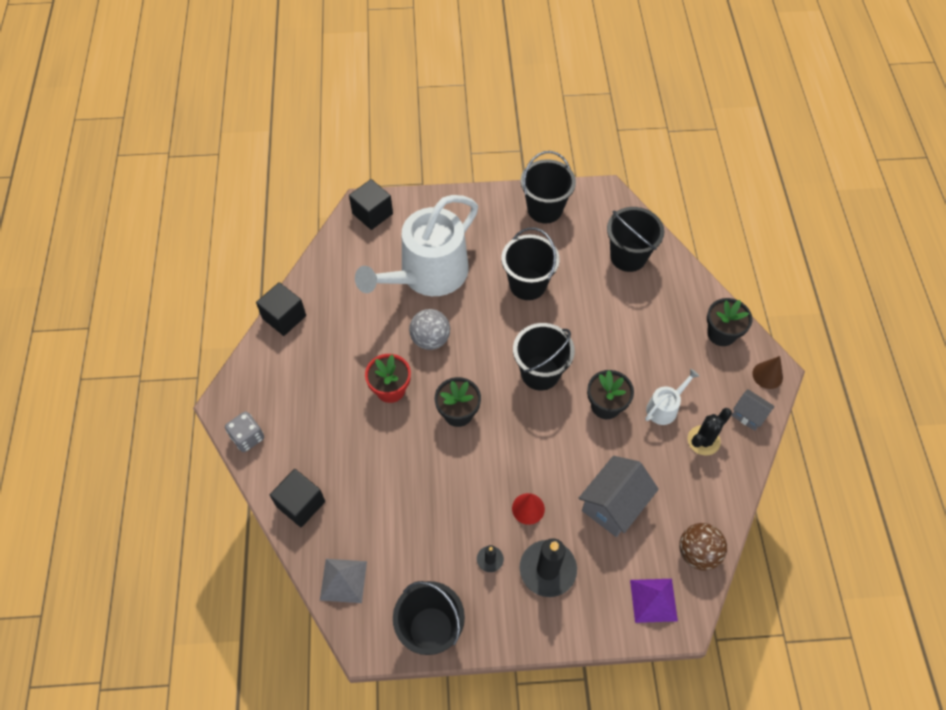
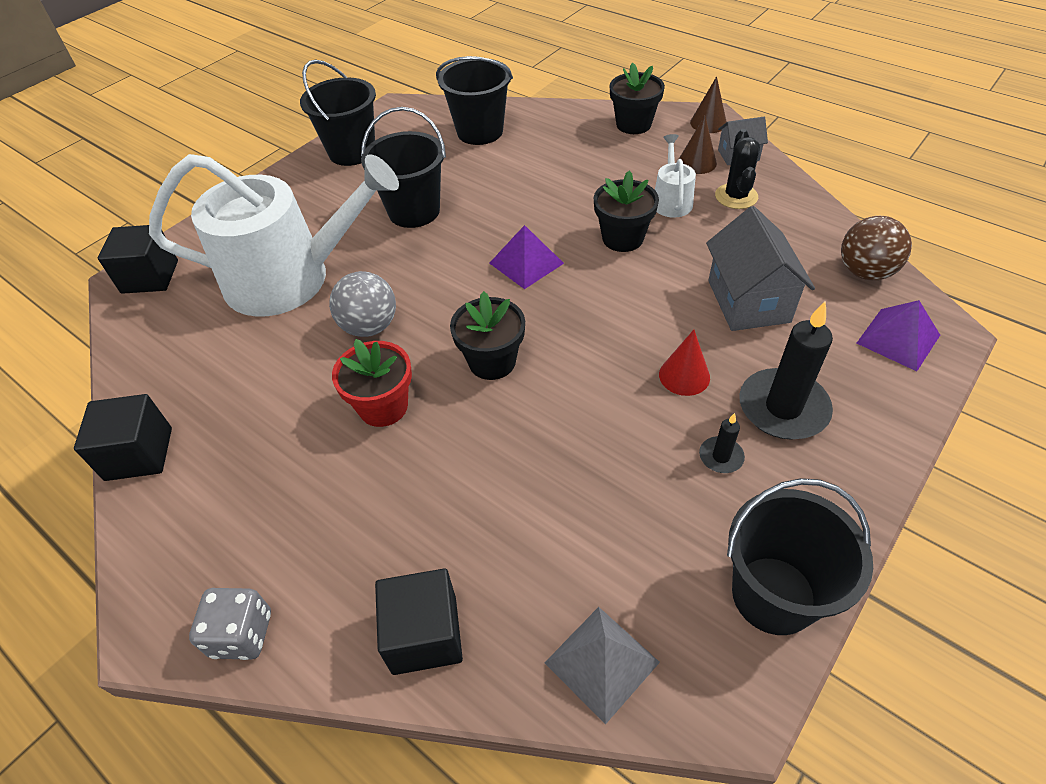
camera: 45 degrees left, 10 degrees down
(427, 274) = (290, 278): white watering can -> white watering can turned 90 degrees counterclockwise
(540, 373) = (526, 263): black bucket -> purple pyramid
(717, 396) = (697, 162): none -> brown cone

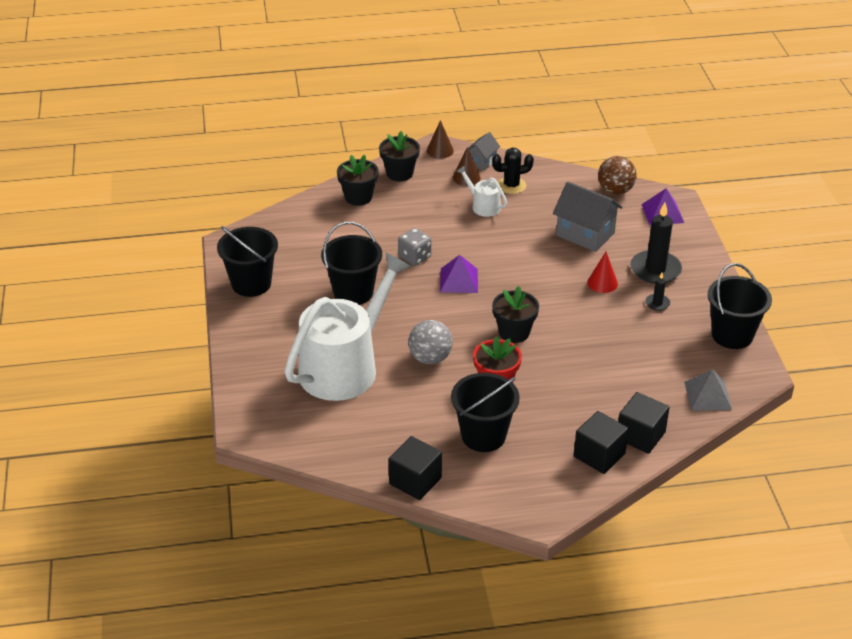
camera: 50 degrees left, 10 degrees down
(150, 277) = (257, 420): black cube -> black cube (599, 455)
(242, 634) = (576, 489): grey dice -> grey dice (414, 257)
(480, 132) = (313, 227): black bucket -> black bucket (483, 436)
(622, 238) = (487, 239): black flower pot -> black flower pot (358, 197)
(736, 196) = (511, 185): black cactus -> black cactus turned 60 degrees counterclockwise

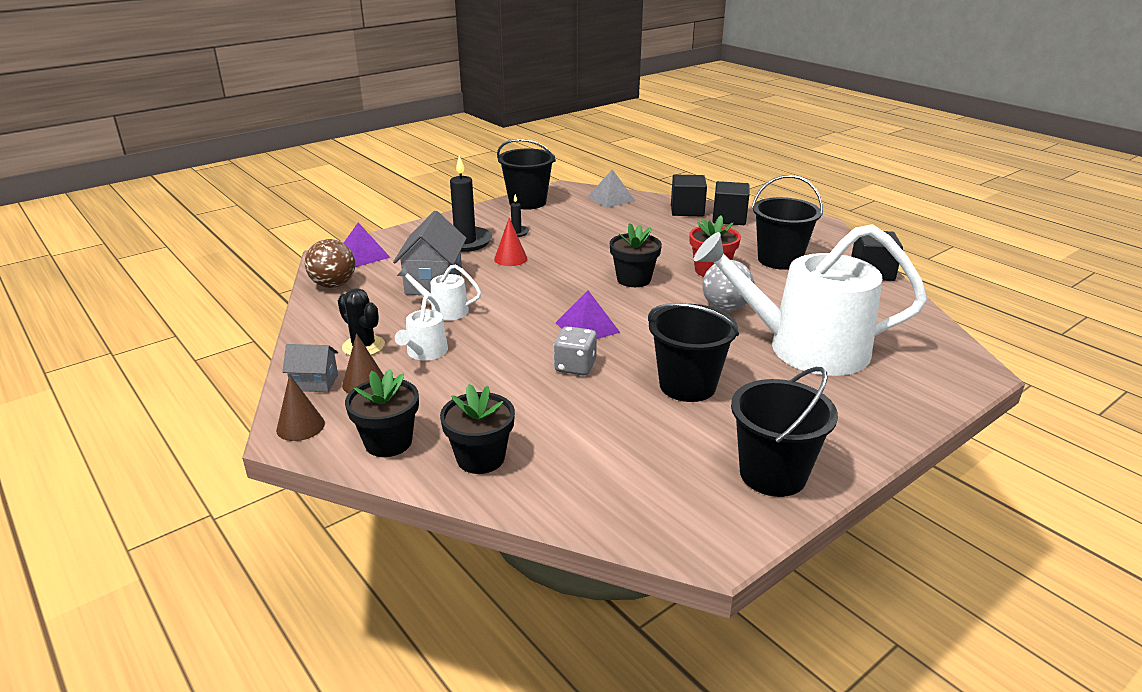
camera: 120 degrees left, 10 degrees down
(535, 227) = (444, 310): none -> white watering can

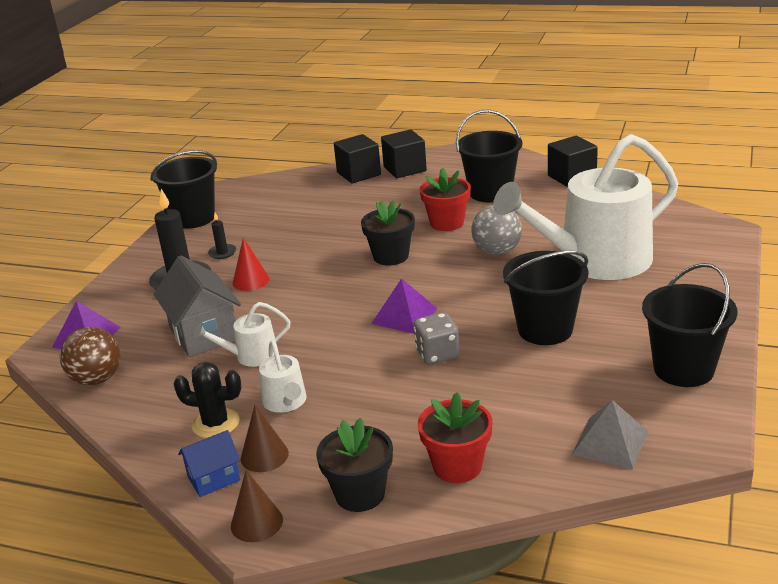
camera: 30 degrees left, 0 degrees up
(315, 383) = (214, 478): grey house -> blue house
(480, 458) = (457, 466): black flower pot -> red flower pot
(611, 199) = (274, 186): grey pyramid -> grey pyramid (610, 442)

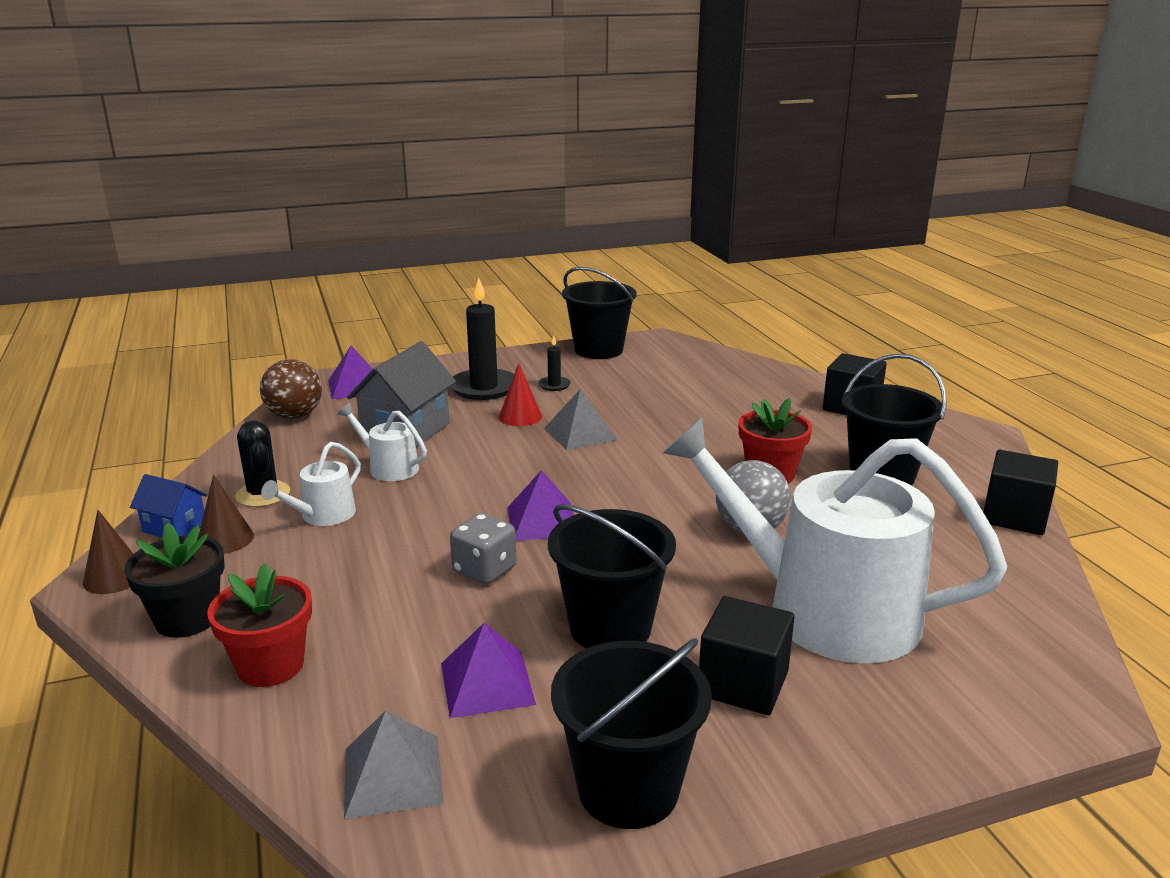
camera: 50 degrees right, 5 degrees down
(309, 266) = (580, 433): none -> grey pyramid
(359, 174) = (800, 388): black cube -> black cube (743, 683)
(391, 256) = (654, 468): black flower pot -> none
(556, 387) = (487, 683): none -> purple pyramid

